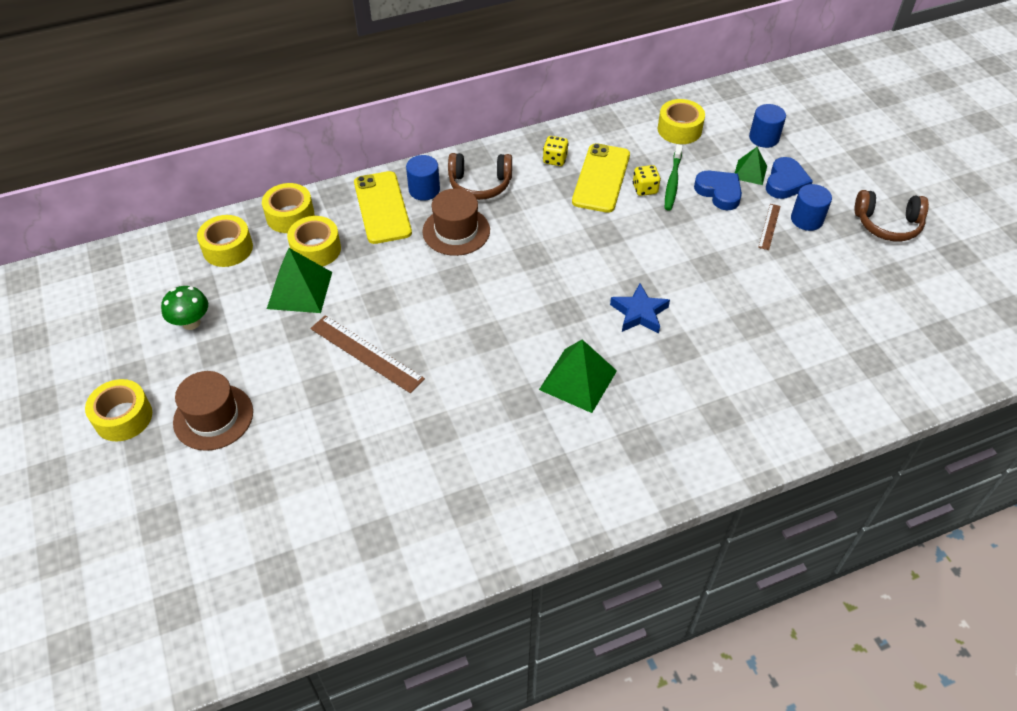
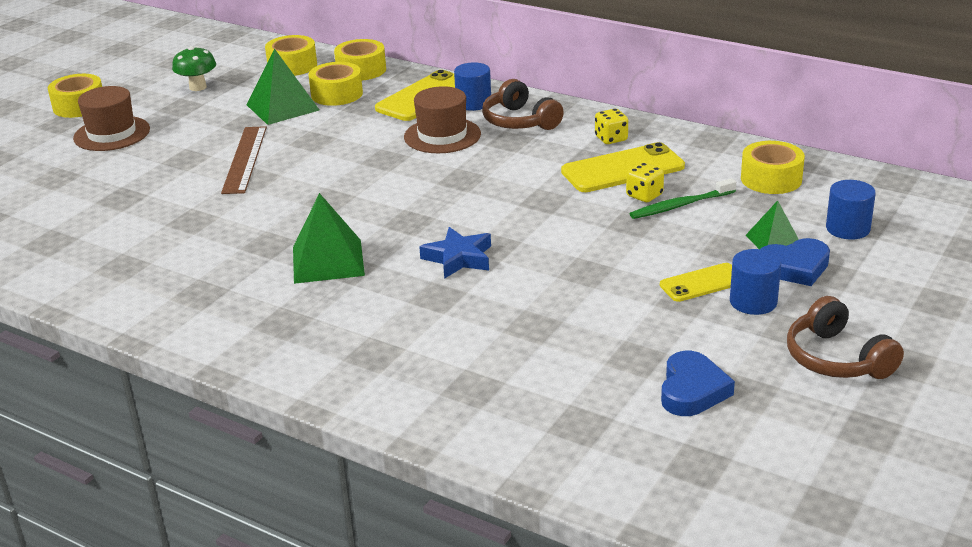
camera: 55 degrees right, 20 degrees down
(719, 192) = (709, 235): blue heart -> blue heart (692, 390)
(769, 226) = (702, 283): brown ruler -> yellow phone

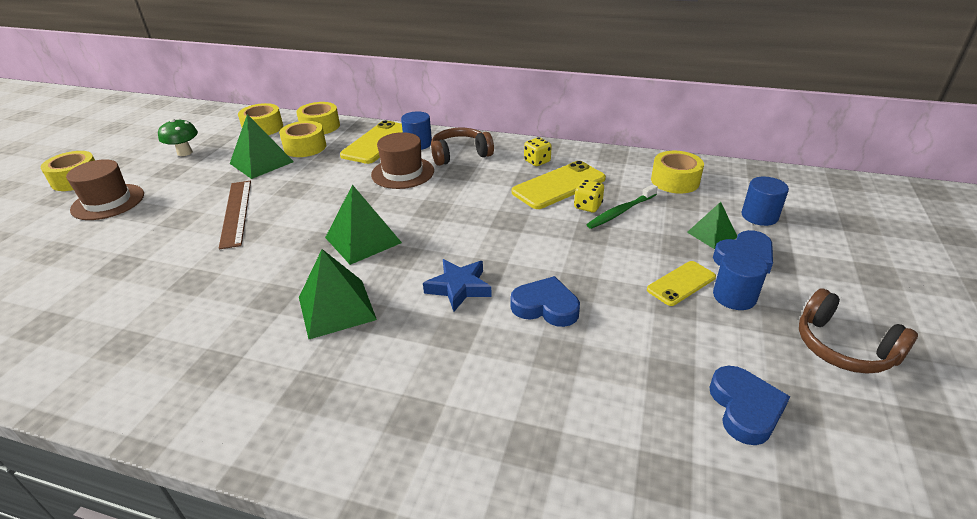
camera: 15 degrees left, 5 degrees up
(374, 202) = (363, 240): none -> green pyramid
(519, 121) = (460, 155): brown headphones -> brown headphones turned 120 degrees clockwise
(541, 286) = (545, 307): none -> blue heart

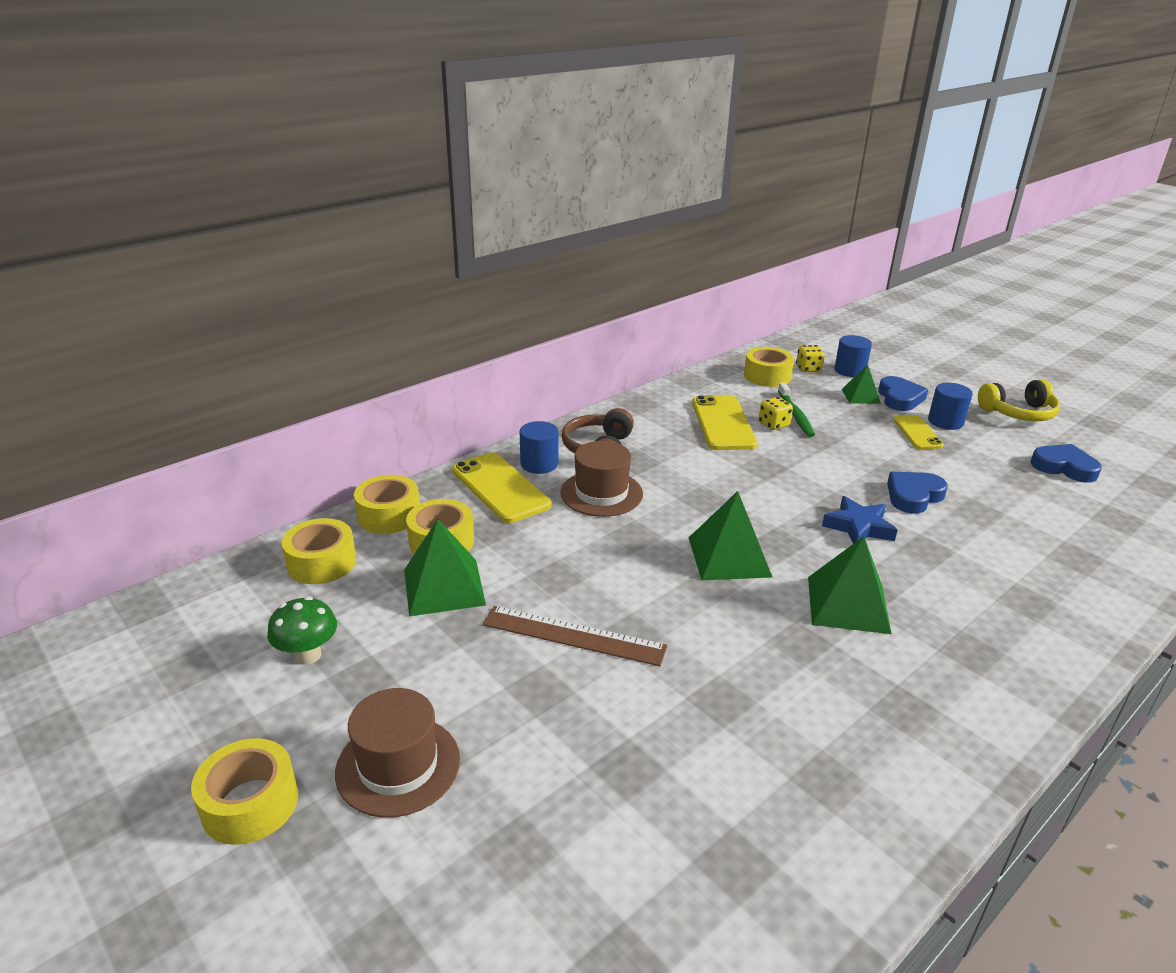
camera: 60 degrees left, 5 degrees down
(537, 161) = (664, 417): yellow dice -> yellow dice (808, 369)
(843, 347) = (1018, 413): brown headphones -> yellow headphones

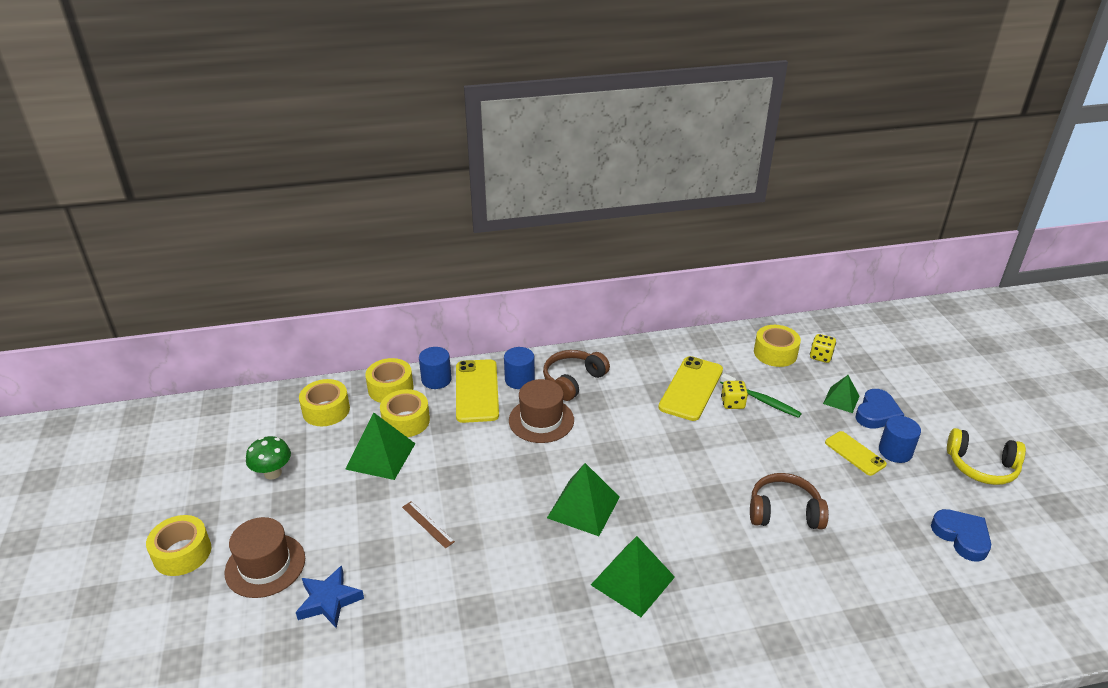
camera: 30 degrees right, 5 degrees up
(574, 635) = (428, 524): brown ruler -> brown ruler, size x0.54
(795, 415) = (761, 400): green toothbrush -> green toothbrush turned 75 degrees counterclockwise
(850, 370) = (859, 370): blue cylinder -> blue cylinder (436, 379)
(858, 527) = (708, 521): blue star -> blue star (329, 600)
(913, 496) = (784, 512): blue heart -> brown headphones
(917, 433) = (855, 453): yellow phone -> yellow phone turned 60 degrees counterclockwise

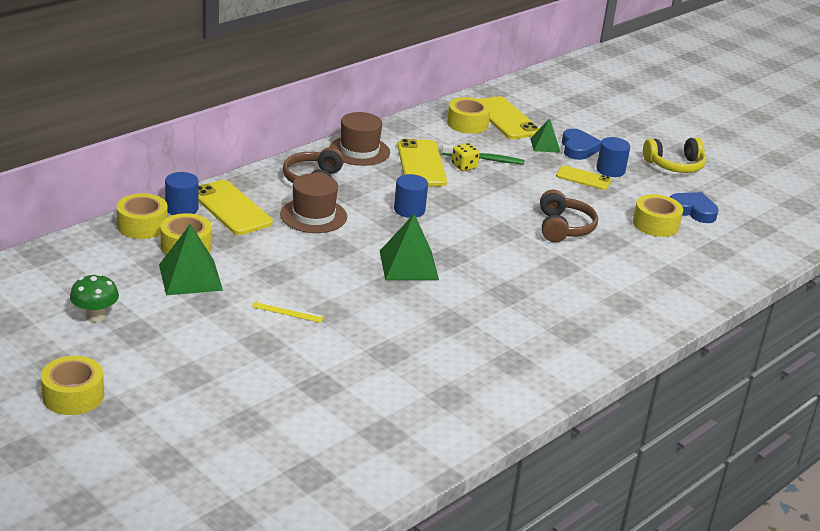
camera: 35 degrees left, 5 degrees down
(265, 565) = (168, 380): brown hat -> brown hat (359, 151)
(326, 410) = (94, 257): yellow tape -> yellow tape (655, 224)
(329, 600) = (255, 384): blue star -> none
(428, 524) = (287, 311): brown ruler -> yellow ruler
(519, 380) = (263, 191): blue cylinder -> blue cylinder (409, 210)
(632, 580) = (490, 299): green pyramid -> none
(784, 512) = (563, 228): brown headphones -> brown headphones turned 120 degrees clockwise
(820, 356) = (505, 119): yellow dice -> yellow phone

